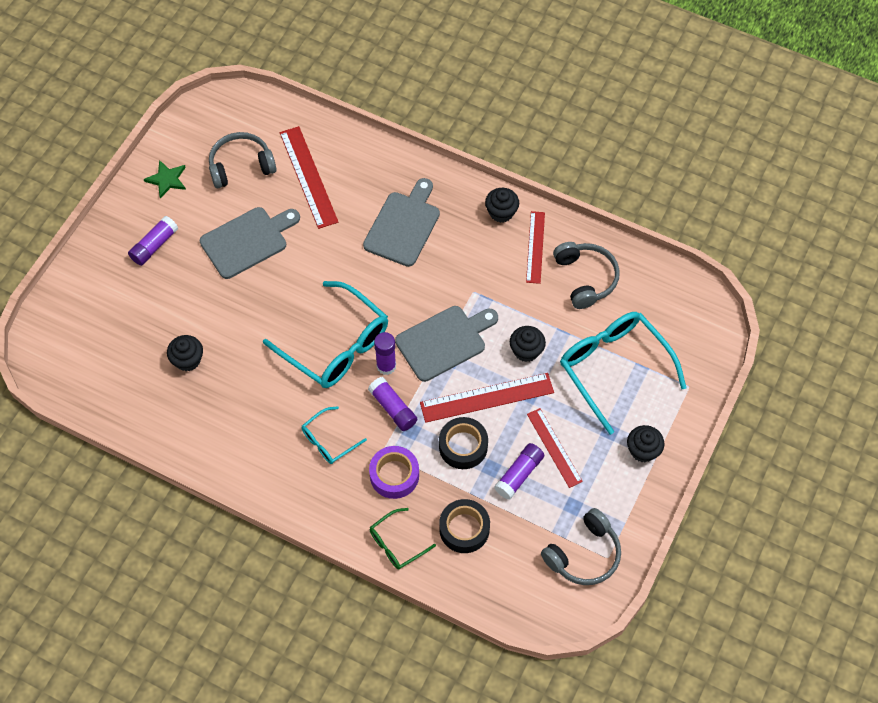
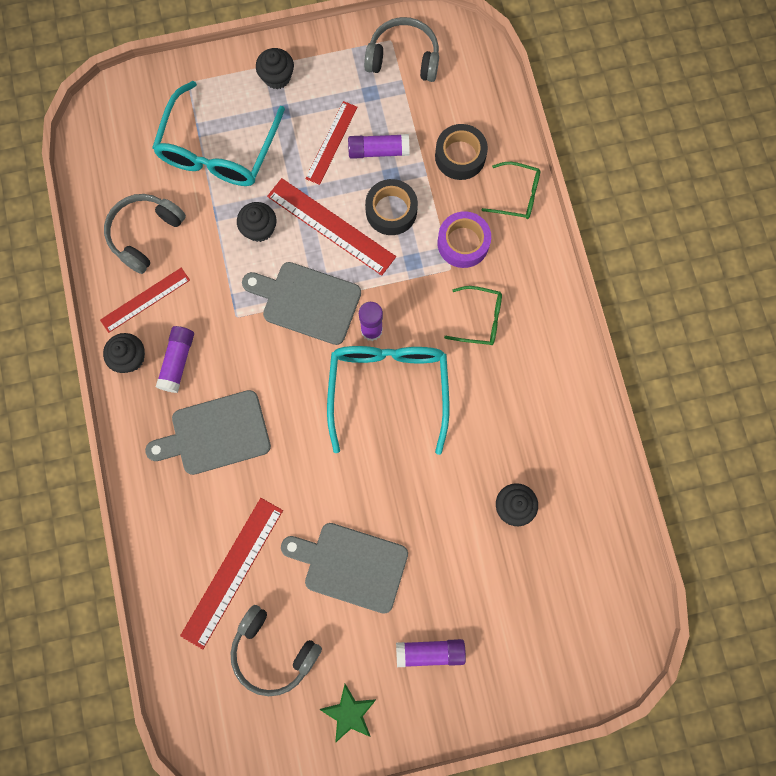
camera: 130 degrees left, 15 degrees up
(328, 441) = (479, 319): turquoise glasses -> green glasses
(393, 408) = (405, 292): purple glue stick -> purple glue stick (177, 361)

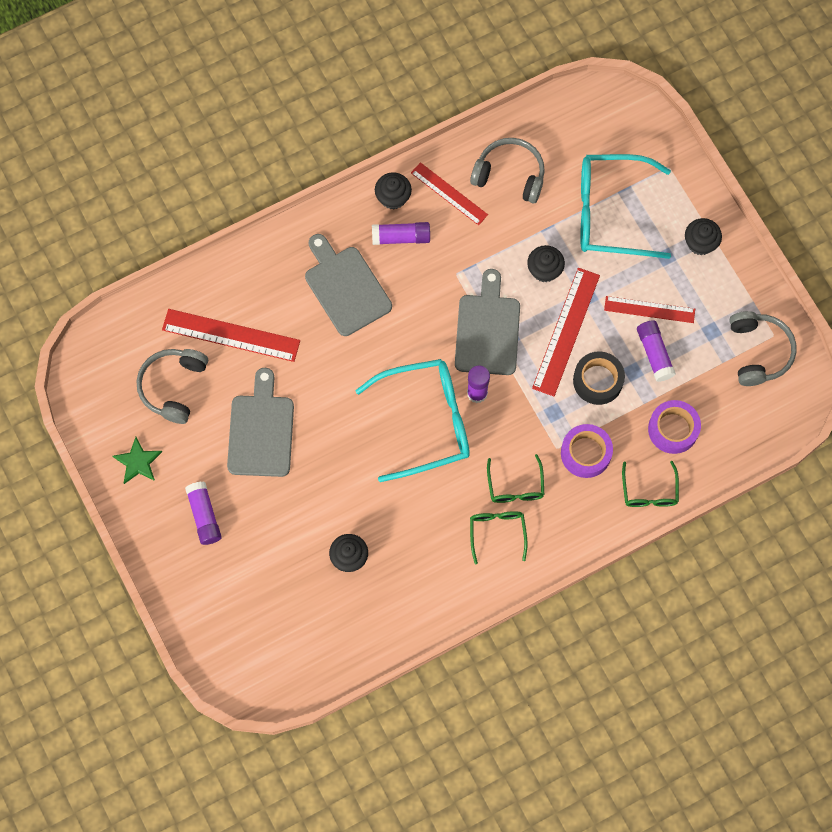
camera: 75 degrees right, 5 degrees down
(460, 156) = (673, 429): black tape -> purple tape
(523, 350) = (497, 532): none -> green glasses

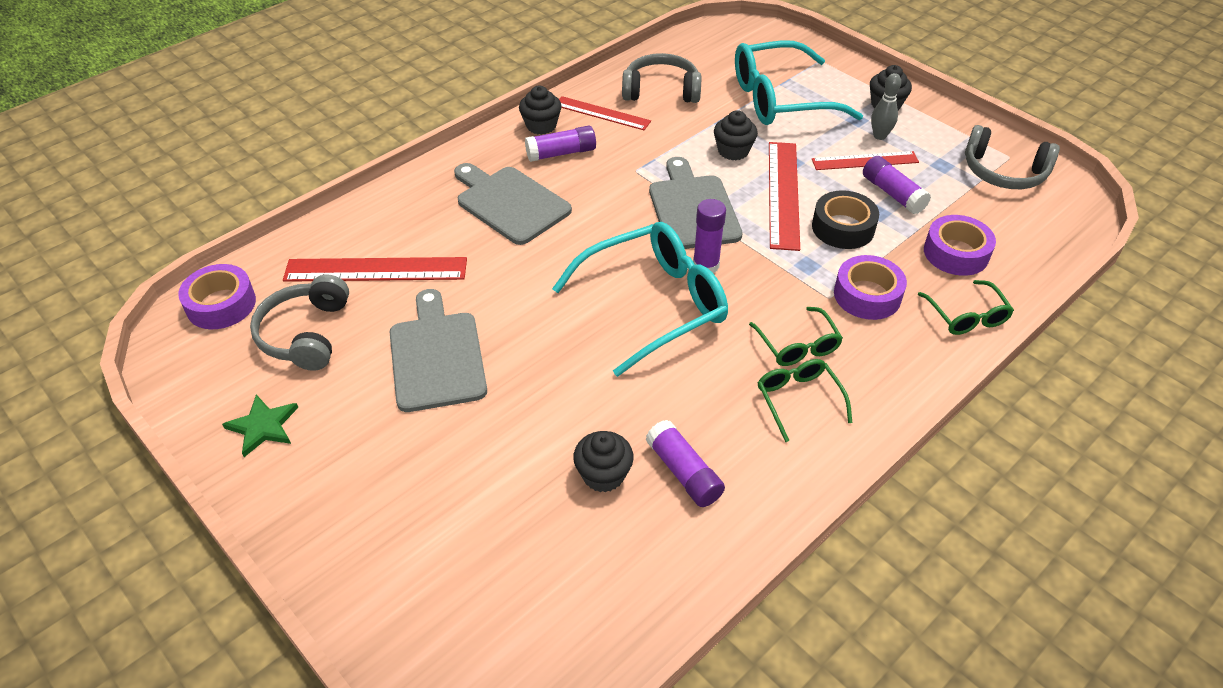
camera: 15 degrees left, 25 degrees down
(116, 342) = (221, 304): none -> purple tape
(204, 516) = (373, 470): purple glue stick -> purple glue stick (683, 472)
(676, 282) = (879, 136): none -> grey bowling pin
(758, 352) = (1003, 172): grey headphones -> grey headphones turned 135 degrees clockwise

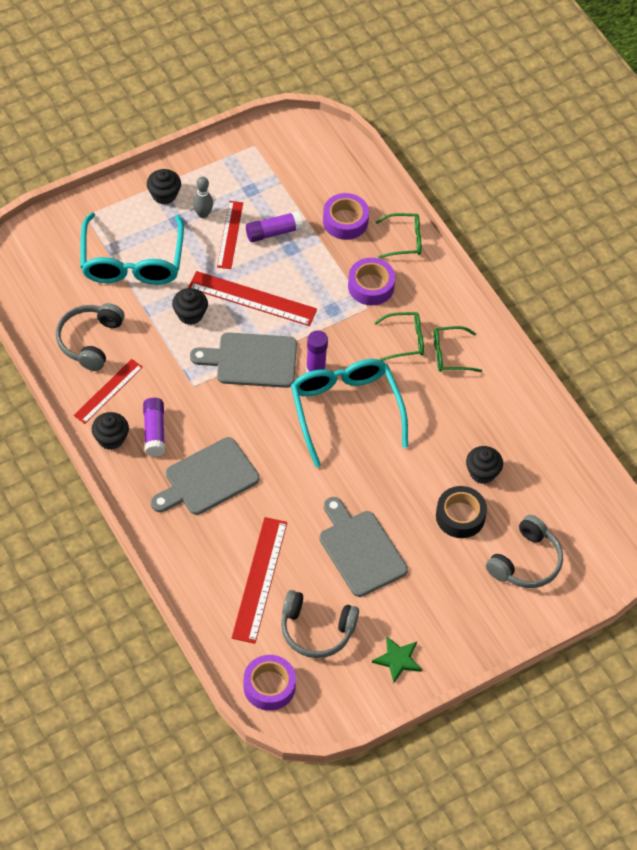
camera: 80 degrees left, 10 degrees up
(436, 356) = (360, 550): grey cutting board -> grey cutting board turned 60 degrees clockwise
(683, 472) = (490, 430): purple glue stick -> none
(843, 228) = (300, 275): black tape -> black tape (460, 516)
(1003, 172) = (270, 157): grey headphones -> grey headphones (526, 562)

